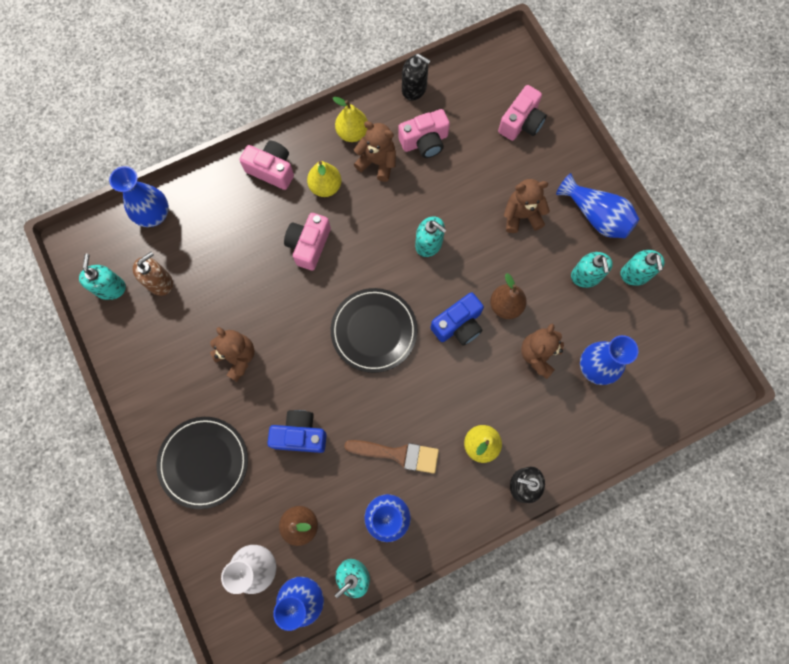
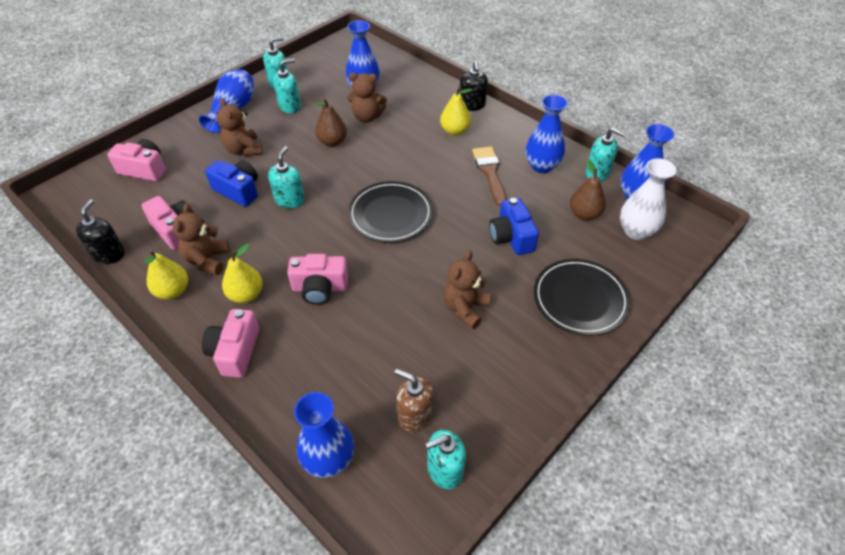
camera: 110 degrees left, 25 degrees down
(458, 325) = (361, 164): blue camera -> blue camera (238, 190)

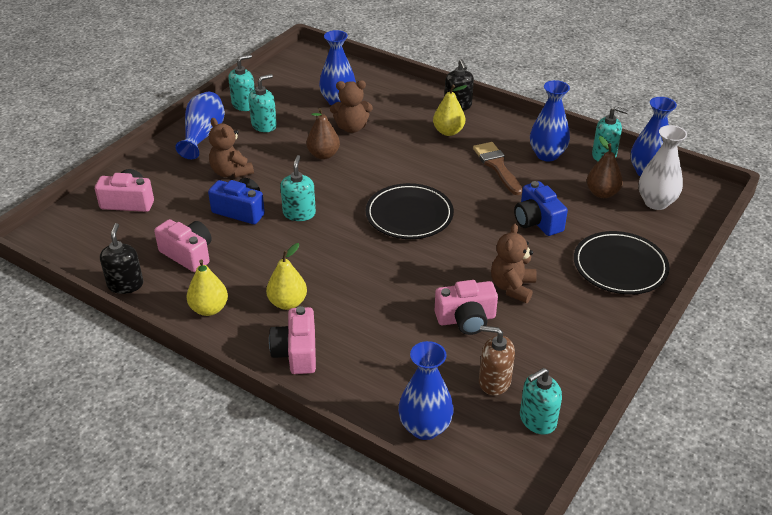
camera: 10 degrees left, 10 degrees down
(207, 260) = (234, 277): brown teddy bear -> none
(320, 288) = (361, 288): pink camera -> pink camera (466, 319)

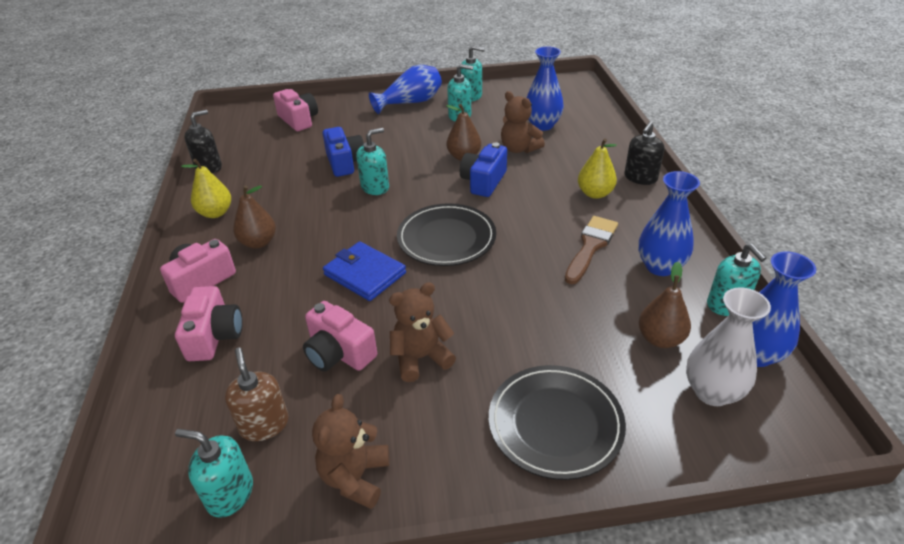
camera: 50 degrees right, 0 degrees up
(188, 254) = (268, 171): pink camera -> pink camera (214, 336)
(231, 172) = (384, 134): brown teddy bear -> brown teddy bear (355, 477)
(287, 303) = (258, 242): yellow pear -> brown pear
(399, 269) = (365, 274): none -> blue wallet
(425, 427) = (159, 411): blue vase -> none
(537, 221) = (545, 318): blue camera -> blue camera (483, 181)

